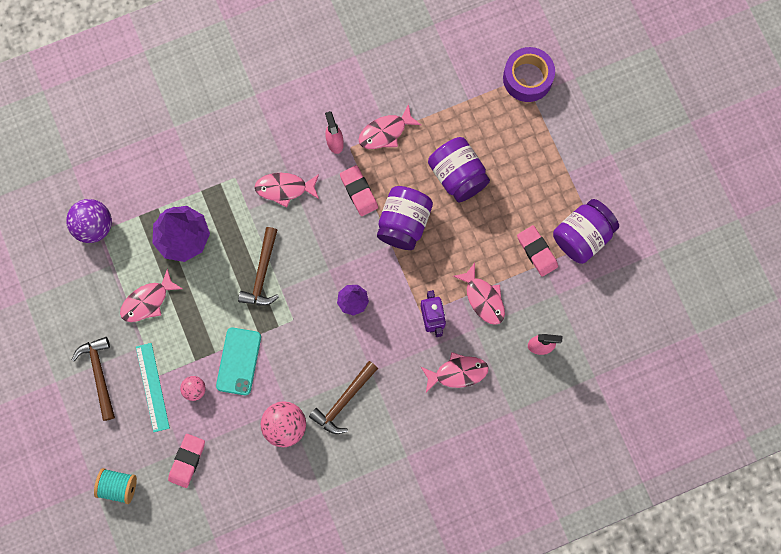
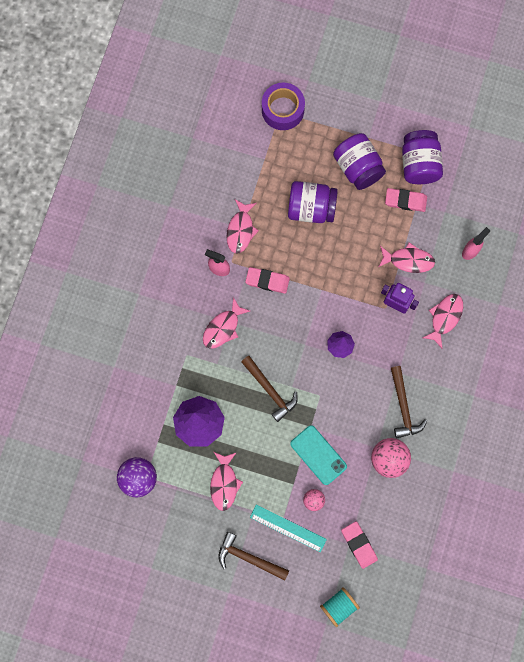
camera: 50 degrees left, 0 degrees up
(404, 223) = (314, 269): purple jar -> purple jar (358, 168)

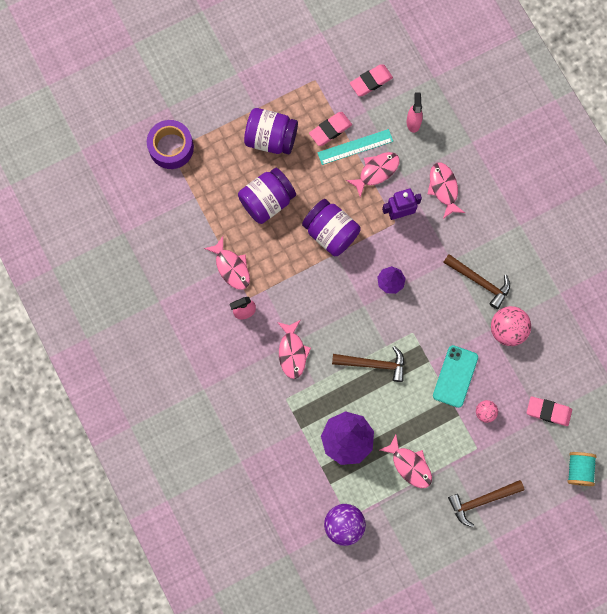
camera: 45 degrees left, 0 degrees up
(267, 281) = (289, 286): pink eraser -> pink eraser (371, 81)
(288, 528) = (487, 451): turquoise ruler -> turquoise ruler (355, 147)
(318, 455) = (455, 376): turquoise phone -> turquoise phone turned 75 degrees counterclockwise
(419, 164) = (313, 93): purple jar -> purple jar (330, 233)

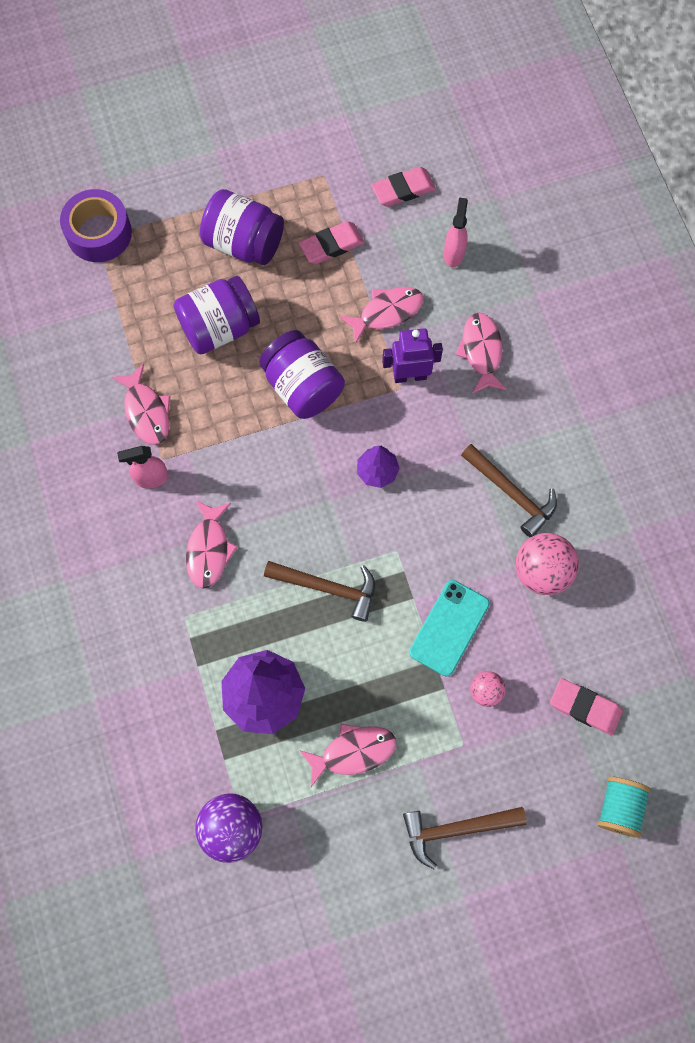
camera: 10 degrees right, 5 degrees down
(355, 147) = (363, 274): turquoise ruler -> none
(409, 465) = (353, 752): pink fish -> pink fish turned 75 degrees counterclockwise

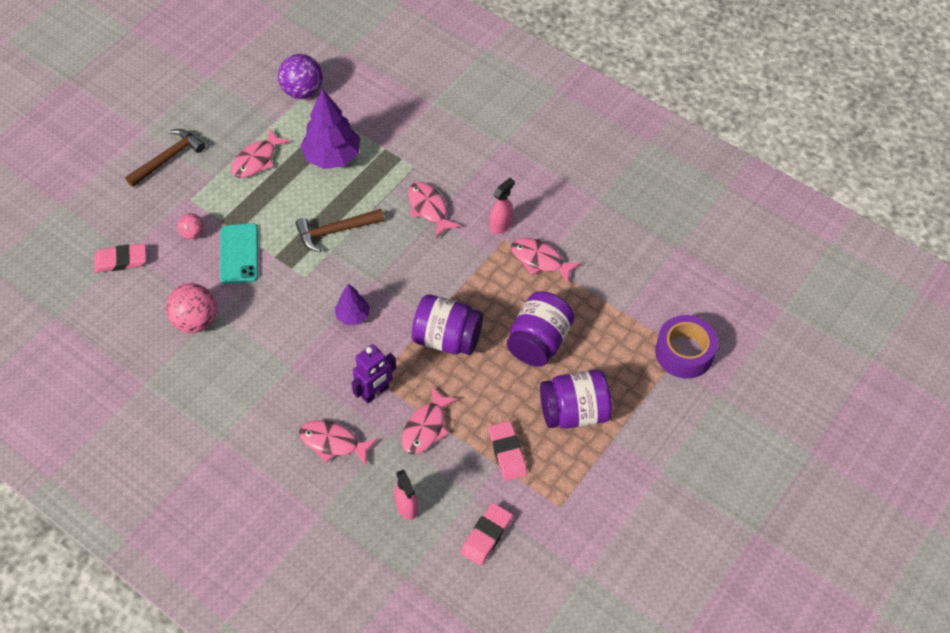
camera: 145 degrees right, 15 degrees down
(331, 245) = (507, 452): pink eraser -> pink eraser turned 45 degrees counterclockwise
(481, 351) = (333, 442): pink fish -> pink fish turned 150 degrees clockwise
(511, 493) = (247, 357): brown hammer -> none
(619, 807) = (70, 221): turquoise spool -> none

